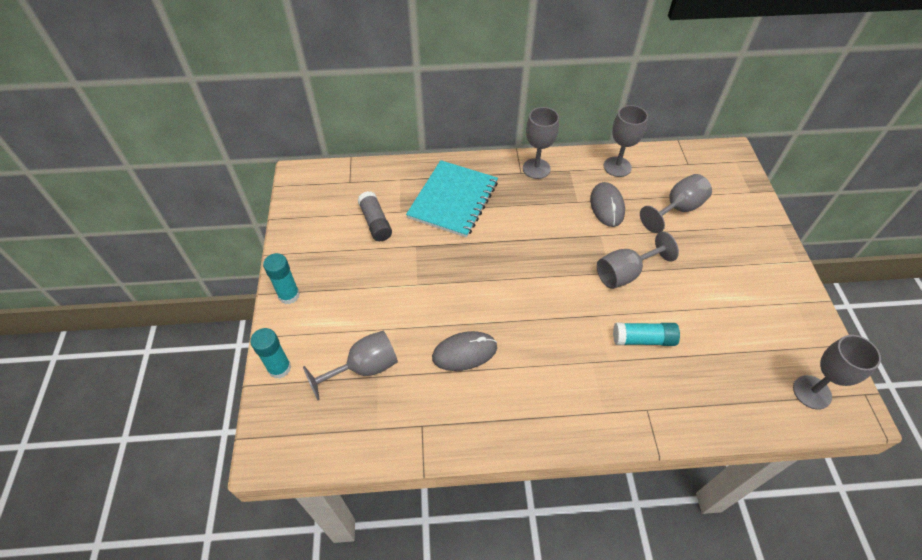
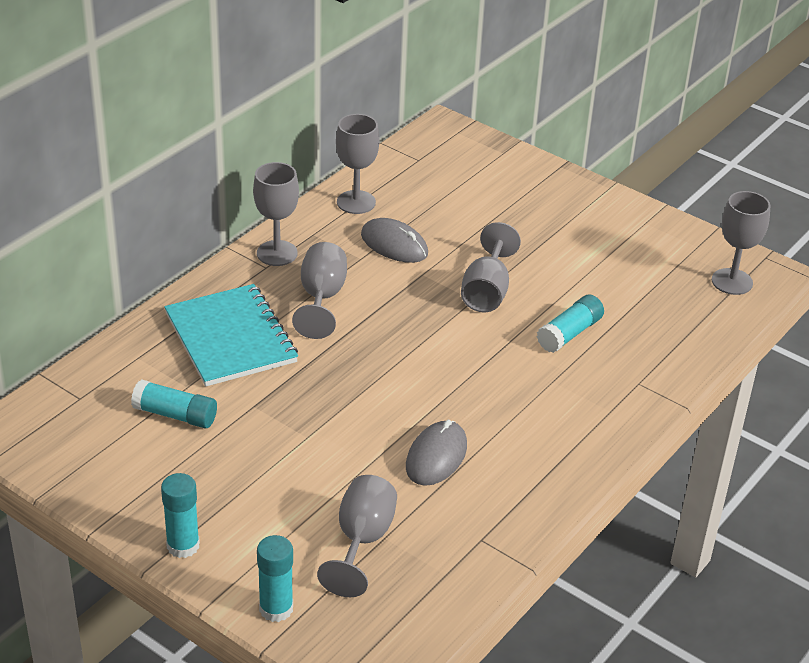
camera: 50 degrees left, 15 degrees down
(375, 222) = (175, 415): grey glue stick -> turquoise glue stick
(677, 209) = (461, 207): grey goblet -> grey goblet (321, 298)

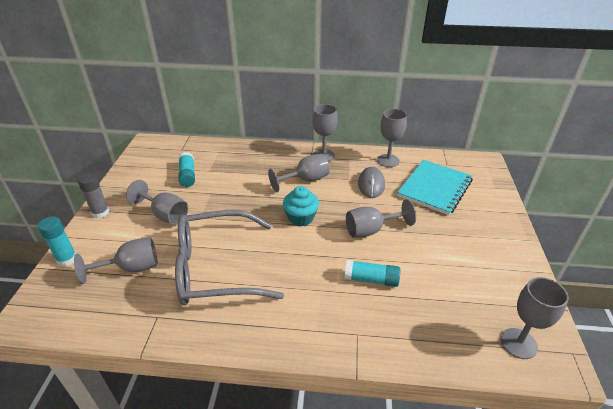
camera: 60 degrees right, 0 degrees up
(183, 545) = (100, 212): turquoise glue stick -> grey glue stick
(230, 338) = (252, 168): turquoise notebook -> turquoise notebook (434, 188)
(264, 472) = (165, 215): none -> grey goblet
(404, 339) = (301, 218): none -> turquoise cupcake
(436, 456) = (216, 268): grey mouse -> grey glasses

